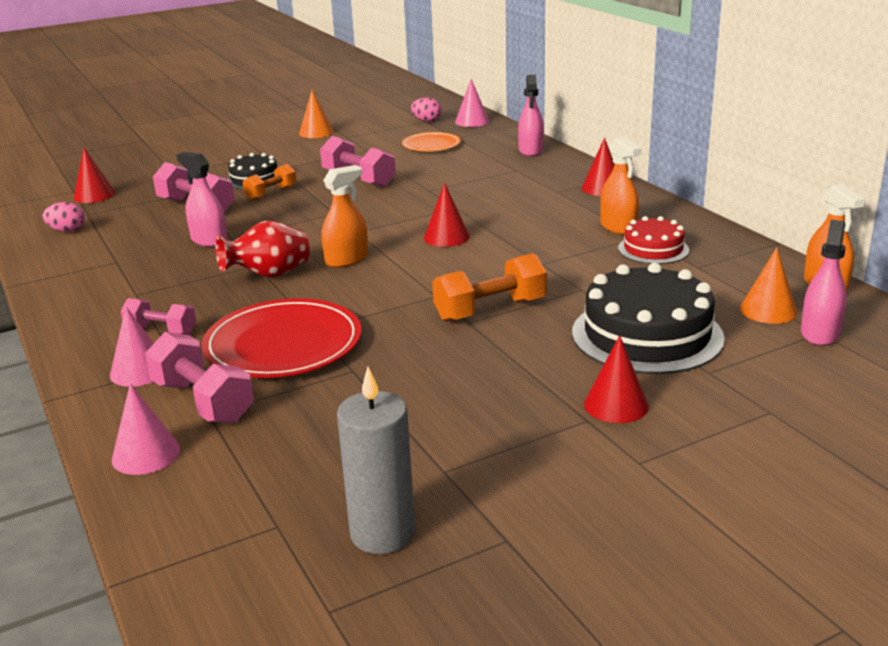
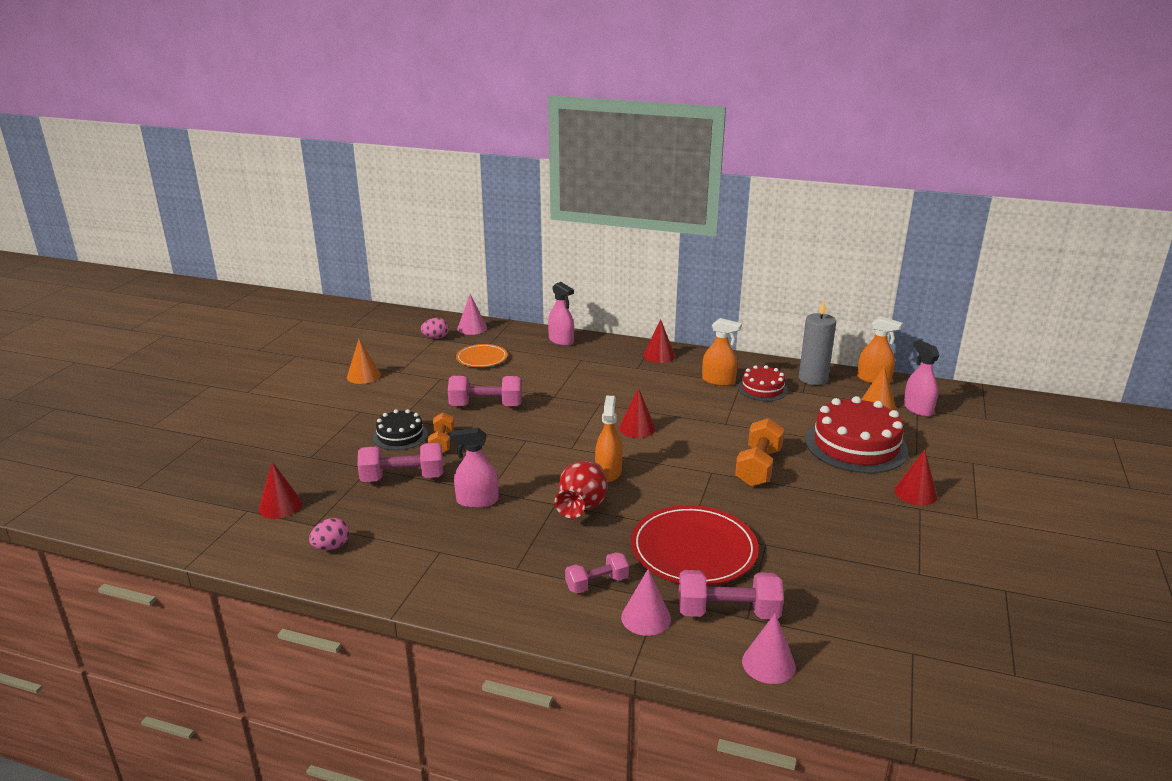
camera: 45 degrees left, 0 degrees up
(382, 533) = (959, 622): grey candle -> grey candle (813, 379)
(647, 335) = (856, 445): black cake -> red cake

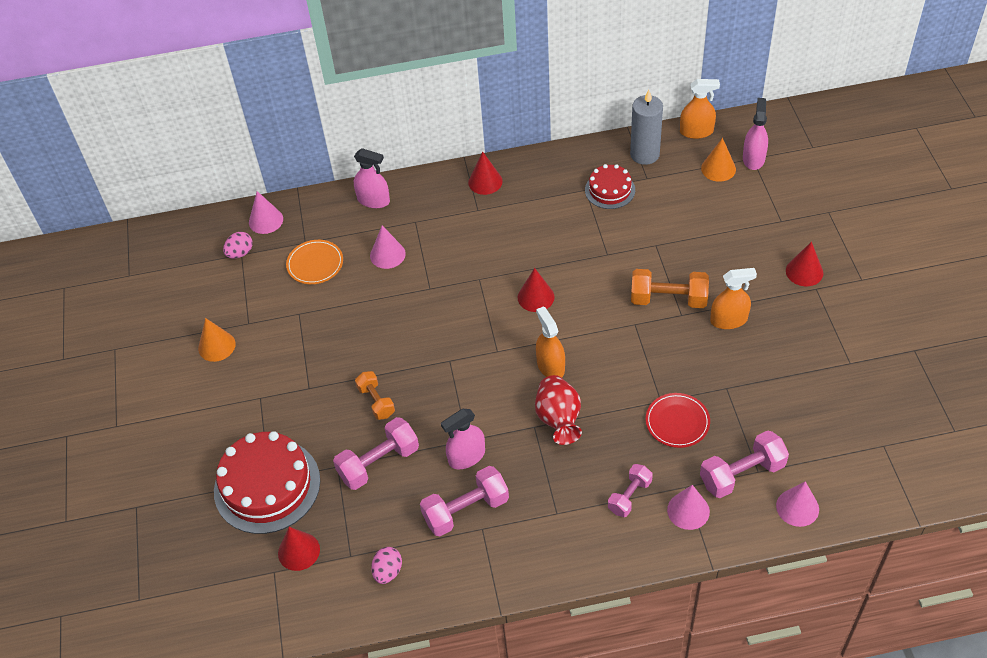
camera: 25 degrees left, 25 degrees up
(400, 435) = (329, 411): black cake -> none
(486, 405) = (376, 332): pink dumbbell -> pink dumbbell (466, 510)
(541, 369) = (387, 254): none -> pink cone
(693, 549) = (677, 422): red plate -> red plate, size x0.57
(718, 381) = (564, 196): orange spray bottle -> orange spray bottle (728, 320)
(758, 467) = (668, 299): orange dumbbell -> orange dumbbell turned 75 degrees counterclockwise
(856, 445) = (729, 233): red cake -> red cake (267, 485)
(918, 409) = (753, 158): pink spray bottle -> pink spray bottle turned 60 degrees clockwise

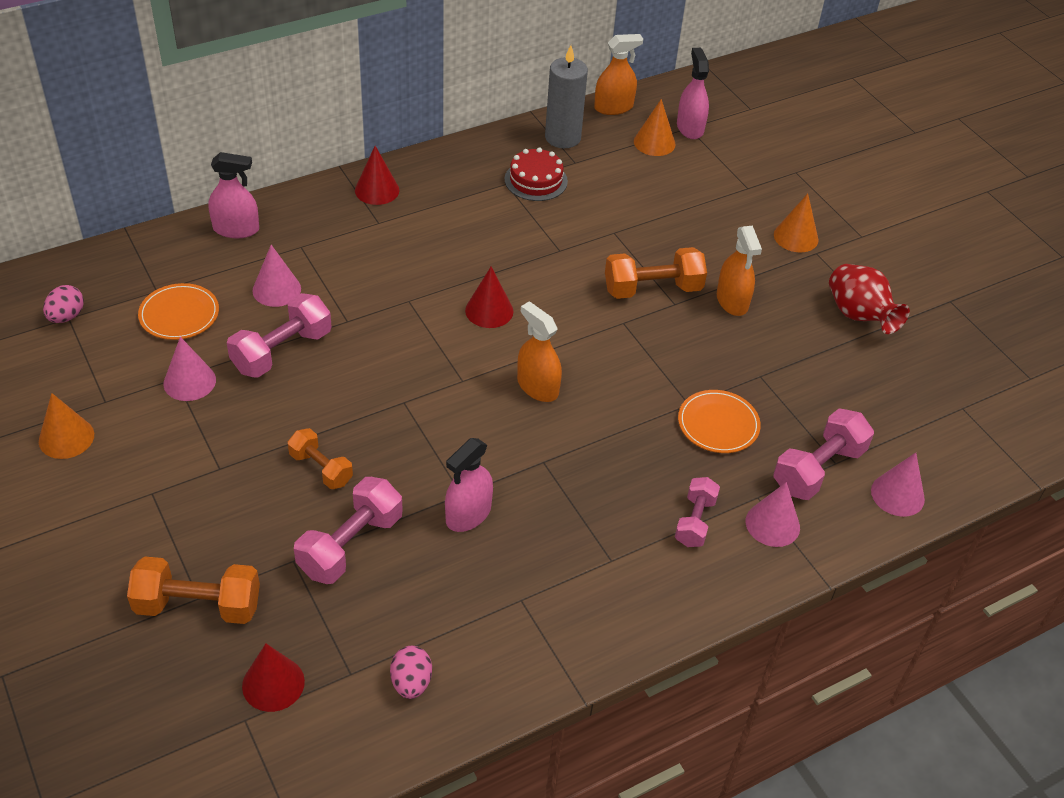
camera: 25 degrees left, 5 degrees down
(266, 220) = (92, 272): pink cone -> pink cone (189, 381)
(267, 485) = (198, 605): red cake -> orange dumbbell
(466, 510) = (491, 580): pink dumbbell -> pink dumbbell (282, 351)
(559, 419) = (572, 447): red vase -> red vase (859, 316)
(677, 422) = (718, 424): red plate -> orange plate
(728, 320) = (732, 301): orange spray bottle -> orange spray bottle turned 105 degrees clockwise
(804, 271) = (796, 237): red cone -> orange cone

